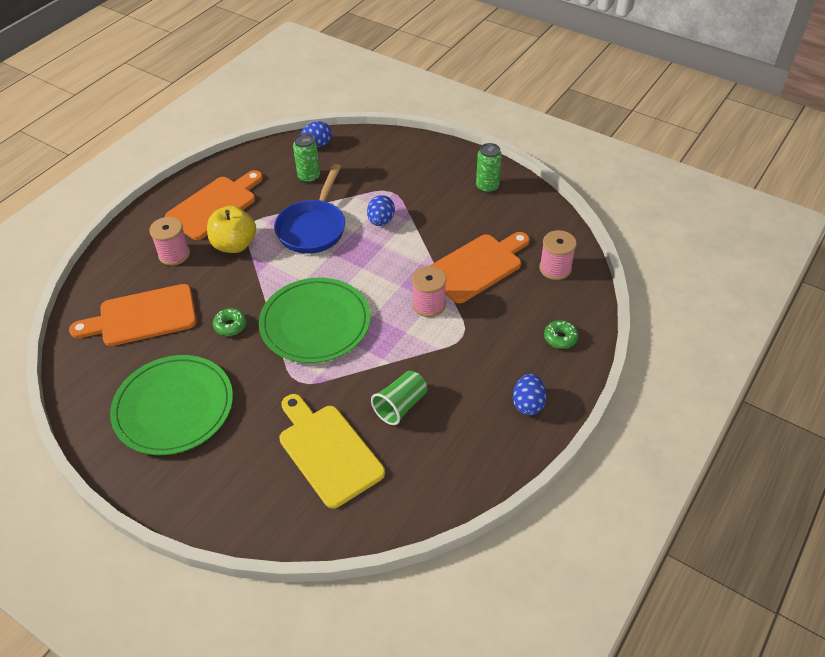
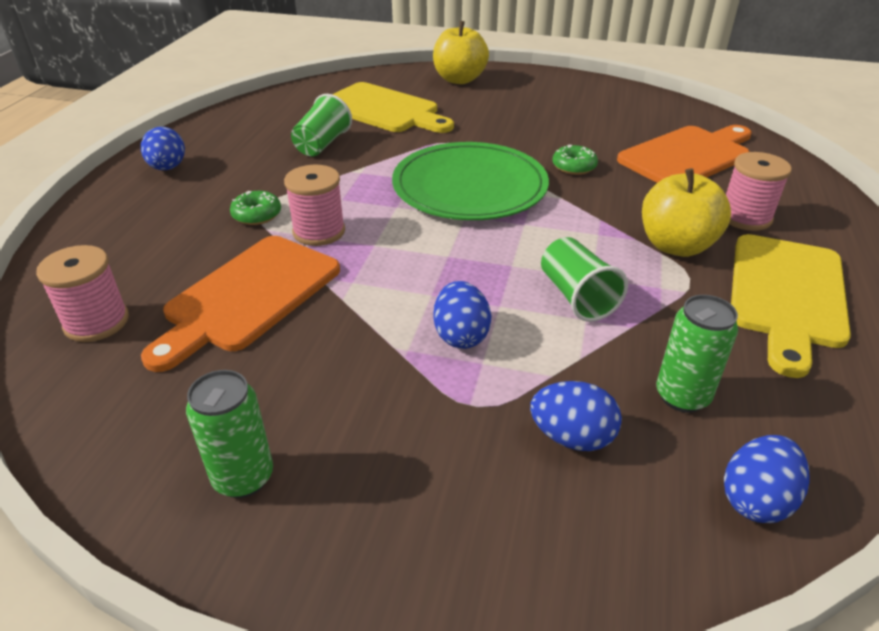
camera: 160 degrees right, 10 degrees down
(173, 407) = (561, 109): green plate -> none
(215, 206) = (786, 295): orange cutting board -> yellow cutting board
(224, 496) = (459, 79): none -> yellow apple
(313, 228) = (577, 297): blue pan -> green cup
(362, 173) = (572, 437): none -> blue egg
(560, 338) = (110, 231): green donut -> green donut (257, 215)

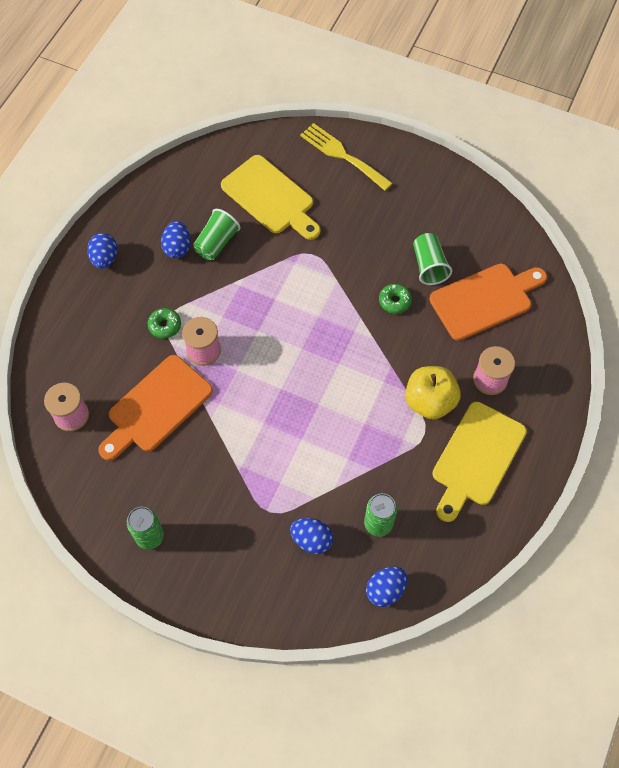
camera: 10 degrees right, 25 degrees up
(459, 79) = (342, 155): yellow apple -> yellow fork
(461, 335) = (273, 460): blue egg -> blue egg (177, 248)
(469, 186) = (313, 315): green plate -> none
(577, 297) = (349, 439): green cup -> green cup (429, 266)

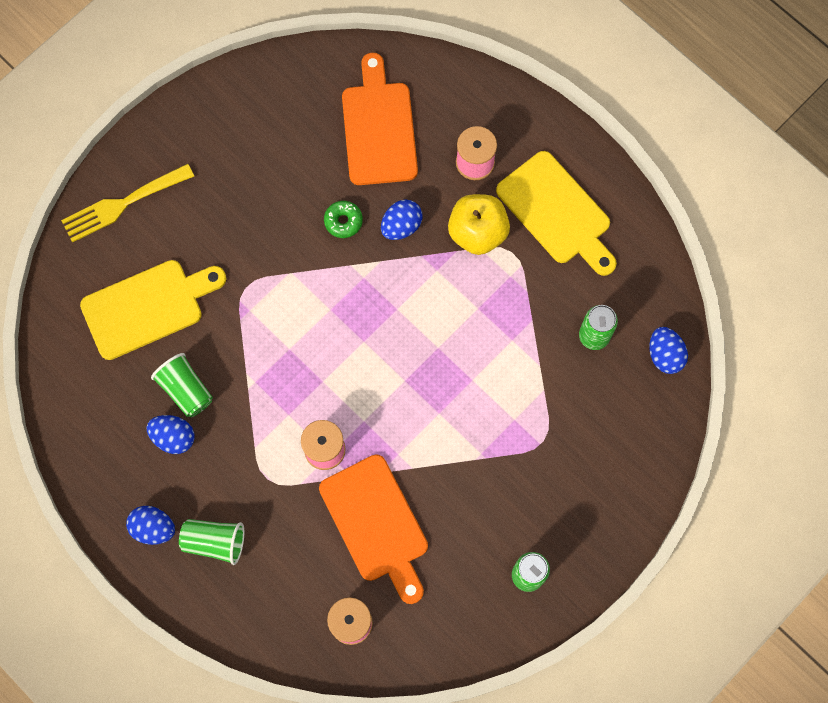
camera: 70 degrees left, 10 degrees up
(165, 326) = (275, 484): green donut -> none
(311, 540) = (588, 409): blue egg -> blue egg (401, 226)
(429, 266) = (313, 168): green cup -> green cup (215, 542)

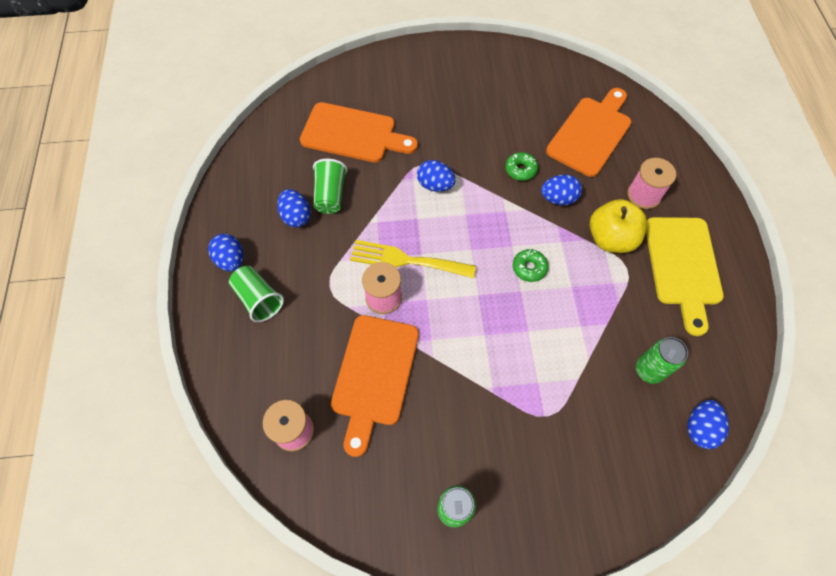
camera: 40 degrees right, 10 degrees down
(122, 204) = (391, 72): yellow fork -> yellow fork (406, 260)
(148, 307) = (353, 134): yellow cutting board -> orange cutting board
(276, 301) = (435, 185): none -> blue egg
(428, 319) = (529, 268): none -> green donut

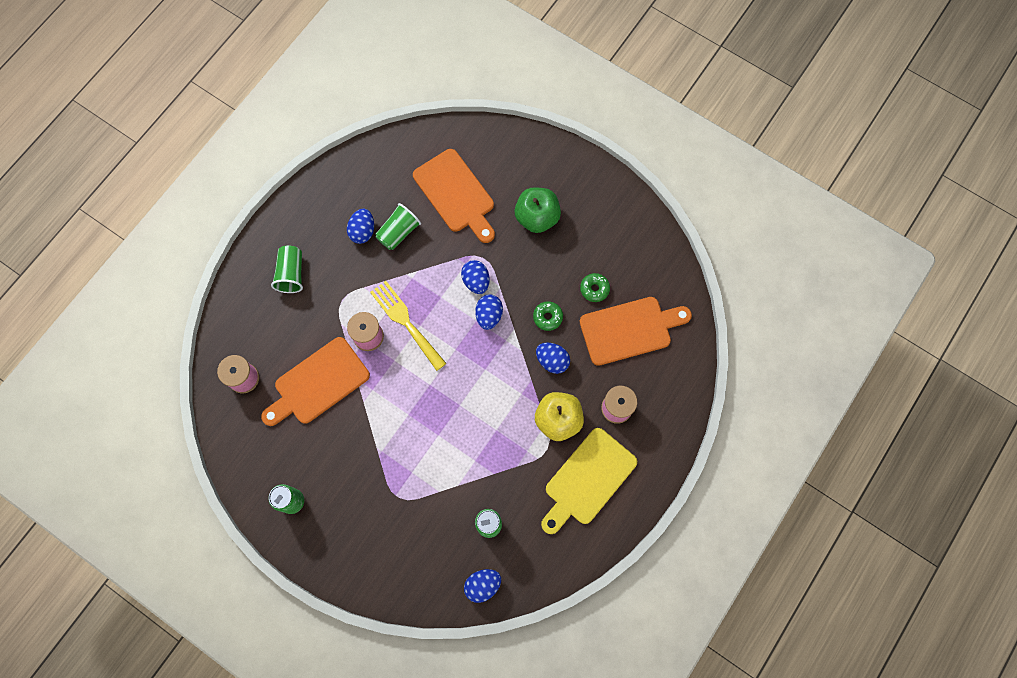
camera: 40 degrees right, 10 degrees up
(231, 260) = (296, 231): blue egg -> blue egg (489, 315)
(437, 106) = (537, 217): none -> green apple
(529, 268) = (481, 394): green donut -> green donut (594, 289)

